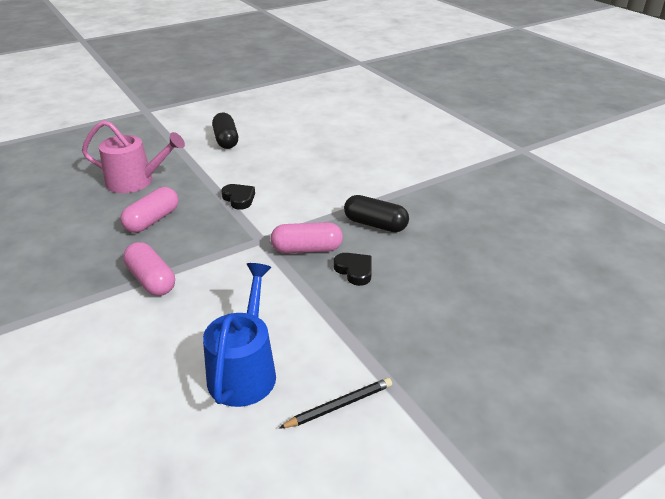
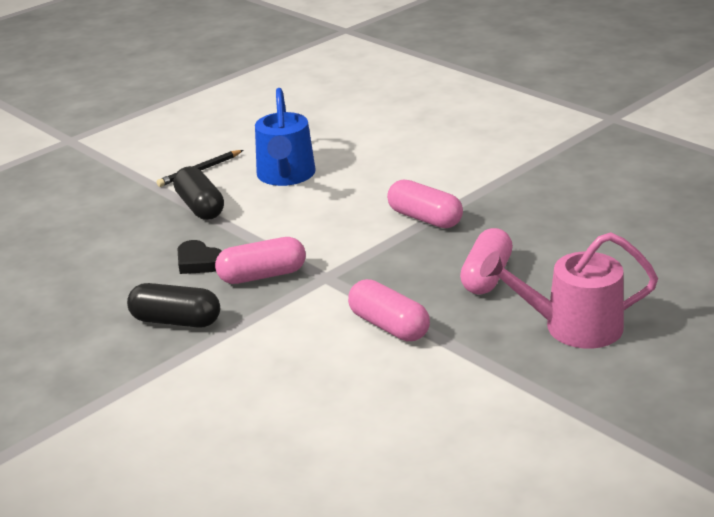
camera: 170 degrees right, 5 degrees down
(226, 140) = (496, 445): black capsule -> black capsule (200, 207)
(239, 199) = (389, 326): black heart -> pink capsule

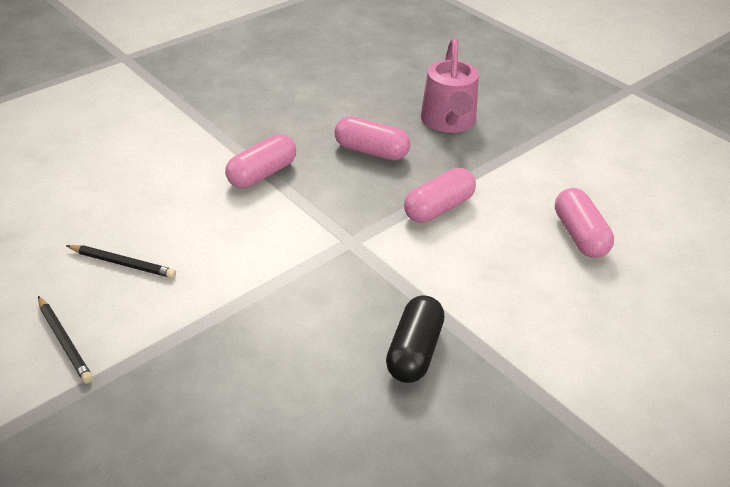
camera: 90 degrees left, 10 degrees up
(198, 262) = (298, 336): black heart -> none
(200, 207) = (166, 338): black capsule -> none
(262, 275) = (339, 285): pink capsule -> pink capsule (579, 235)
(286, 176) = (123, 263): blue watering can -> black pencil

